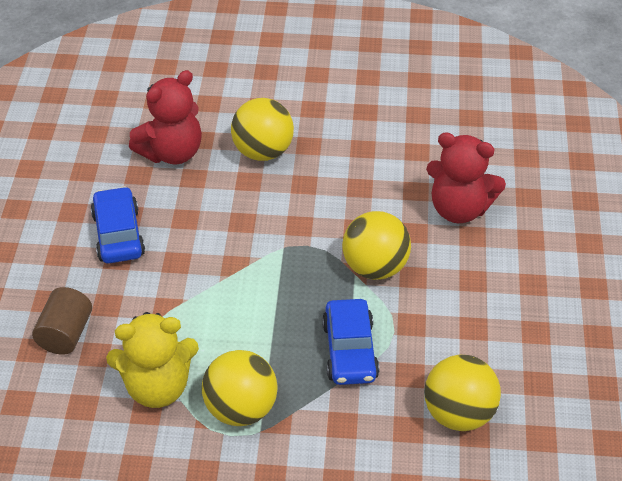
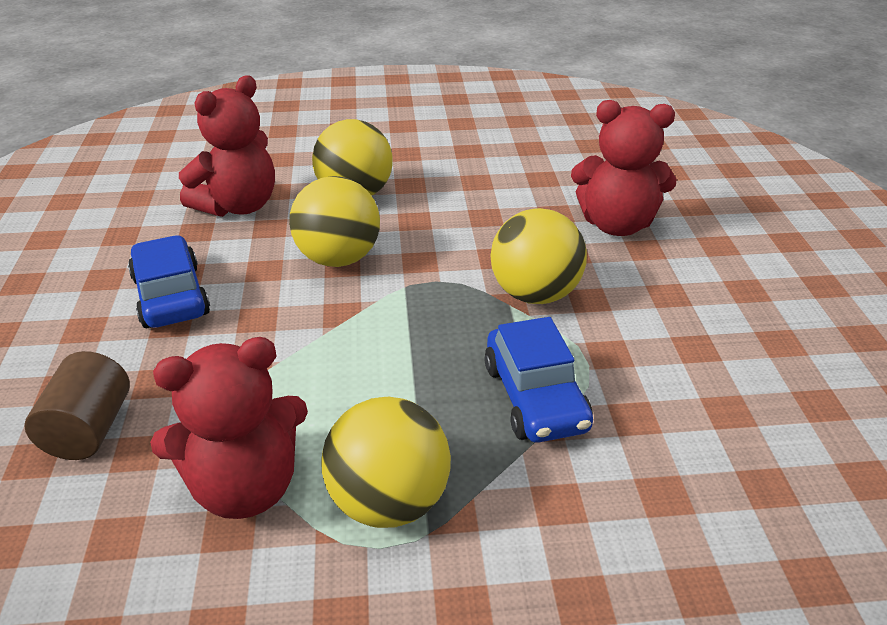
camera: 10 degrees left, 10 degrees down
(157, 387) = (245, 487): yellow teddy bear -> red teddy bear
(458, 413) = (730, 461): yellow ball -> yellow ball (338, 259)

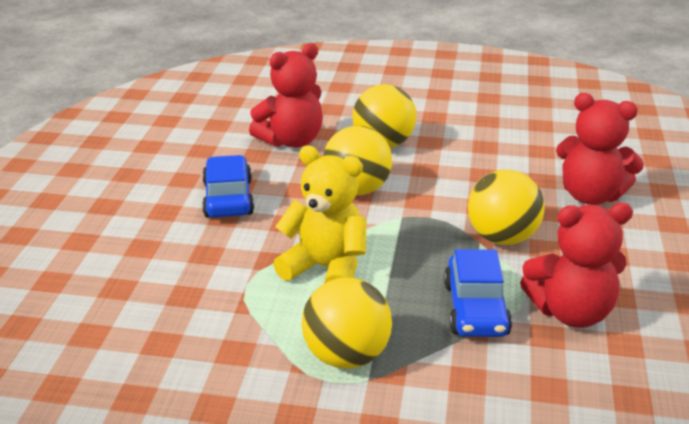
camera: 15 degrees right, 5 degrees down
(89, 429) = (156, 276): brown cylinder -> none
(245, 487) = (251, 329): red teddy bear -> red teddy bear (571, 312)
(326, 374) = (326, 268): none -> yellow teddy bear

